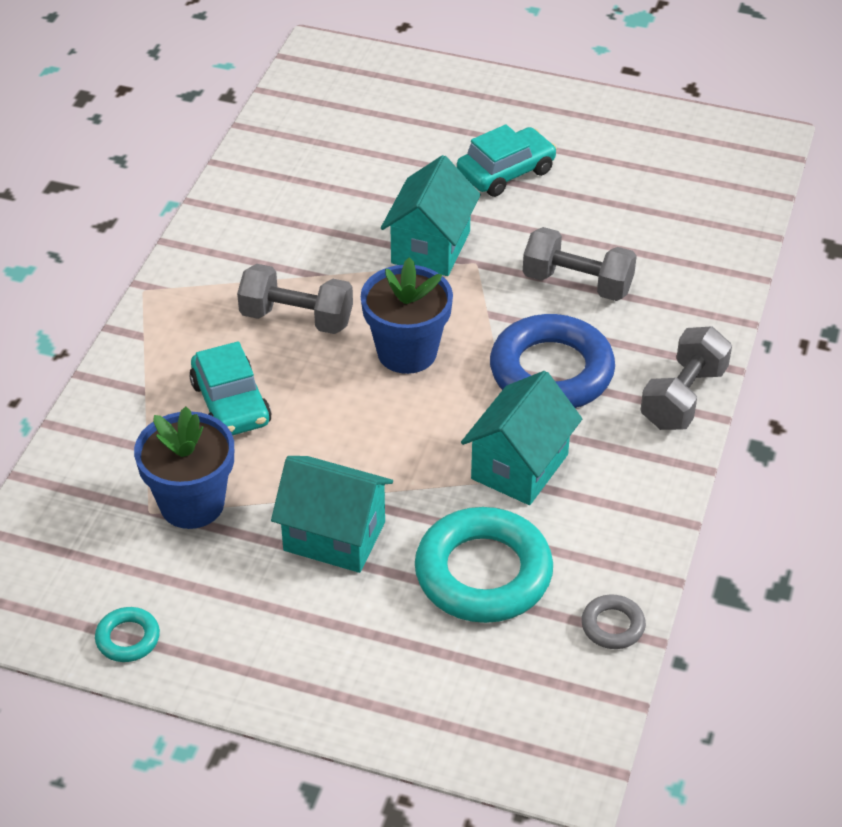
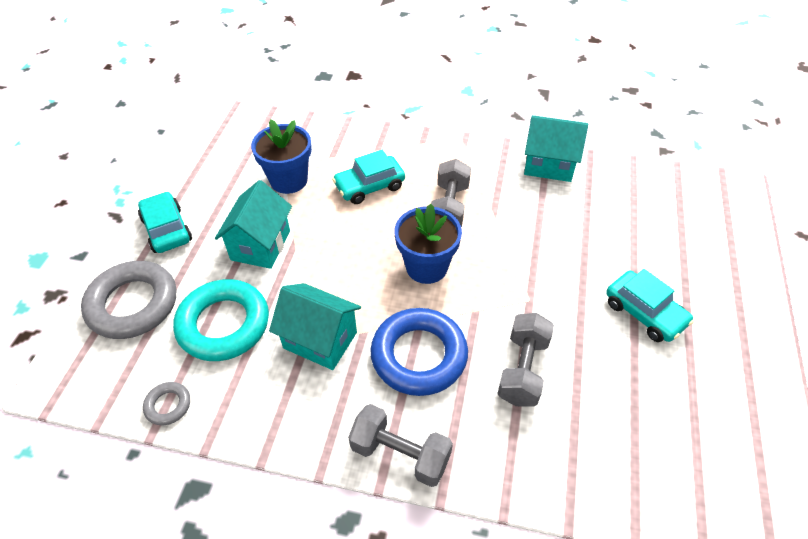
camera: 85 degrees right, 5 degrees up
(128, 638) = (195, 169): turquoise ring -> none
(276, 664) = (167, 229): none -> turquoise car
(430, 247) = (539, 271): turquoise house -> turquoise house (549, 165)
(433, 691) = (133, 304): none -> grey ring

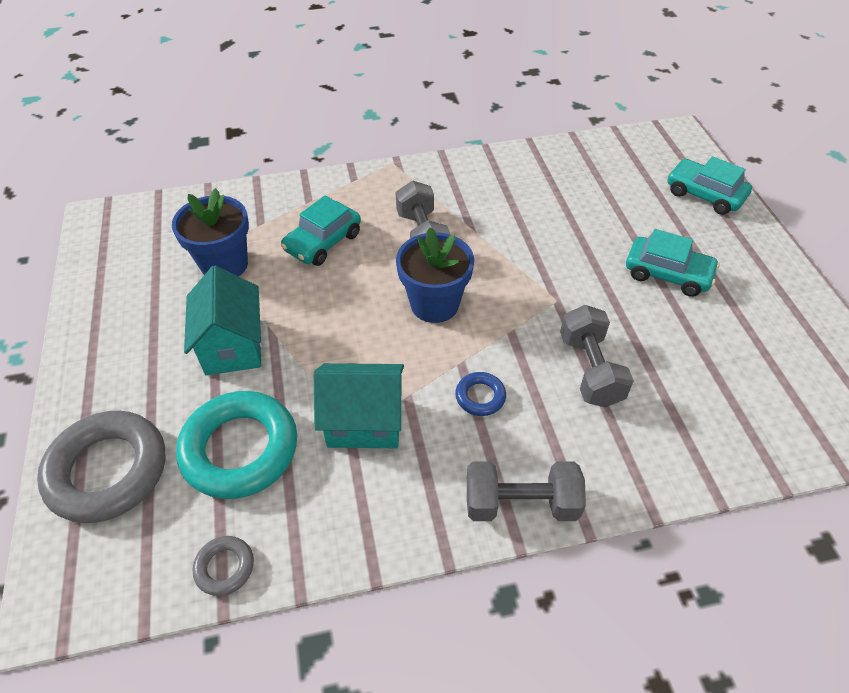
camera: 25 degrees left, 0 degrees up
(167, 229) = (102, 369): turquoise car -> turquoise car (704, 194)
(419, 356) = (480, 396): blue ring -> blue ring, size x0.45
(549, 165) = (497, 164): turquoise house -> none

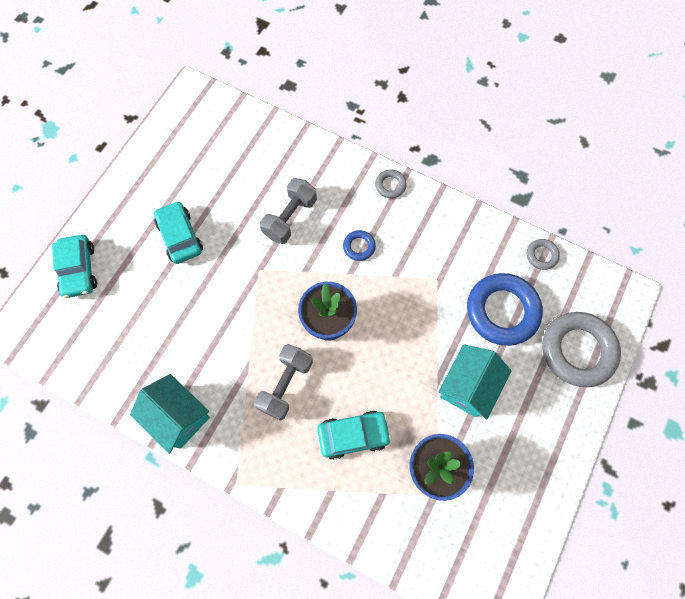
camera: 140 degrees left, 20 degrees up
(240, 449) = (502, 311): turquoise ring -> blue ring
(364, 422) = (428, 278): turquoise house -> turquoise house (179, 416)
(521, 504) = (390, 185): grey dumbbell -> grey ring

